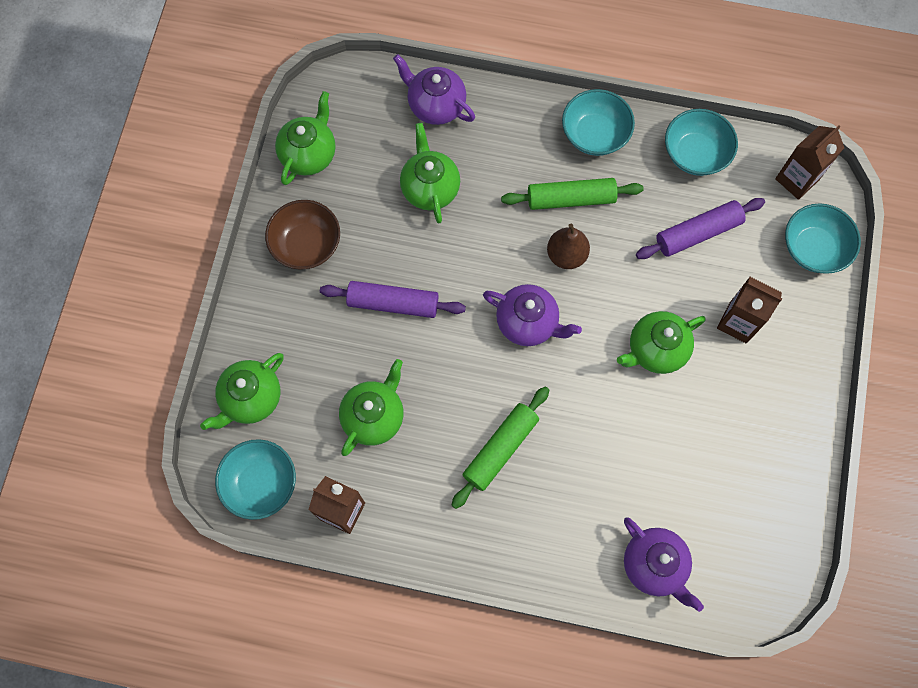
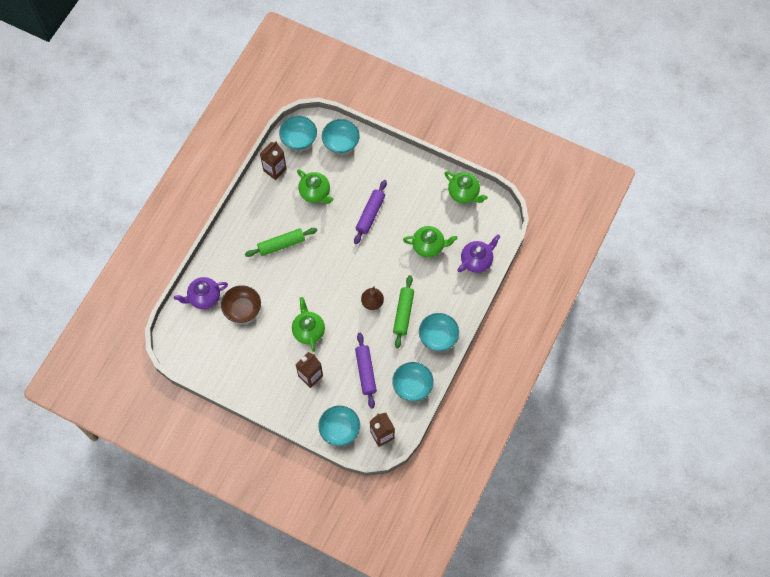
camera: 105 degrees right, 5 degrees down
(251, 398) = (341, 142): green teapot -> turquoise bowl
(306, 244) = (413, 182): brown bowl -> brown bowl (242, 309)
(500, 449) = (281, 244): green rolling pin -> green rolling pin turned 75 degrees counterclockwise
(528, 323) = (341, 274): purple teapot -> none

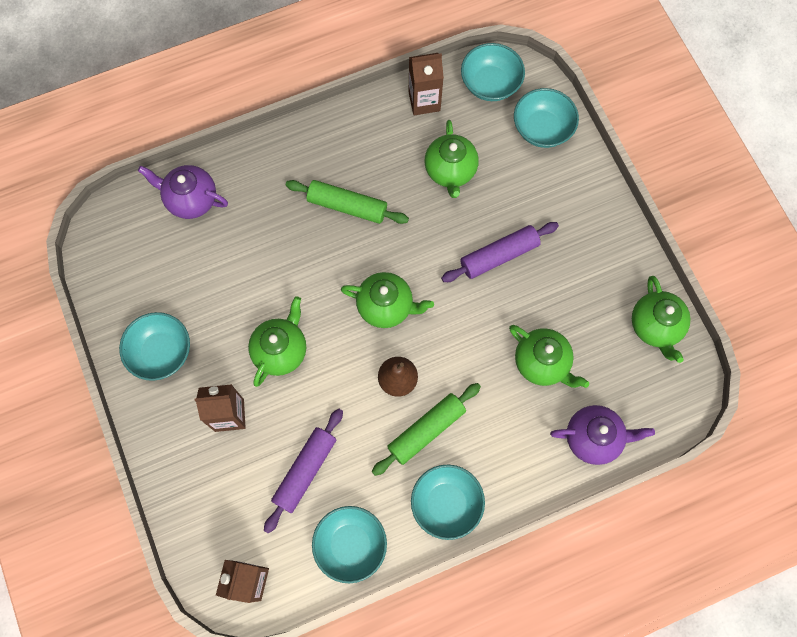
camera: 40 degrees right, 5 degrees up
(242, 309) = (224, 252): brown bowl -> none
(339, 275) = (386, 306): none -> green teapot
(339, 429) = (201, 523): turquoise bowl -> turquoise bowl (161, 352)

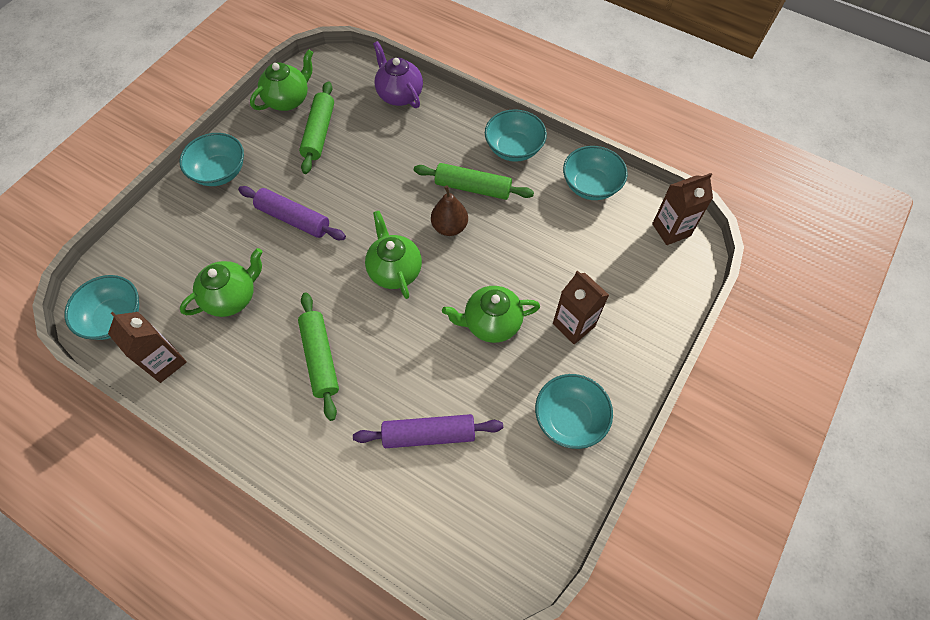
camera: 125 degrees left, 10 degrees down
(191, 199) = (406, 508): purple teapot -> none
(305, 471) = (568, 244): purple rolling pin -> purple rolling pin (429, 434)
(542, 129) = (146, 252): turquoise bowl -> turquoise bowl (220, 172)
(542, 363) = (365, 148): green teapot -> none
(590, 331) = (319, 133): none -> green rolling pin

